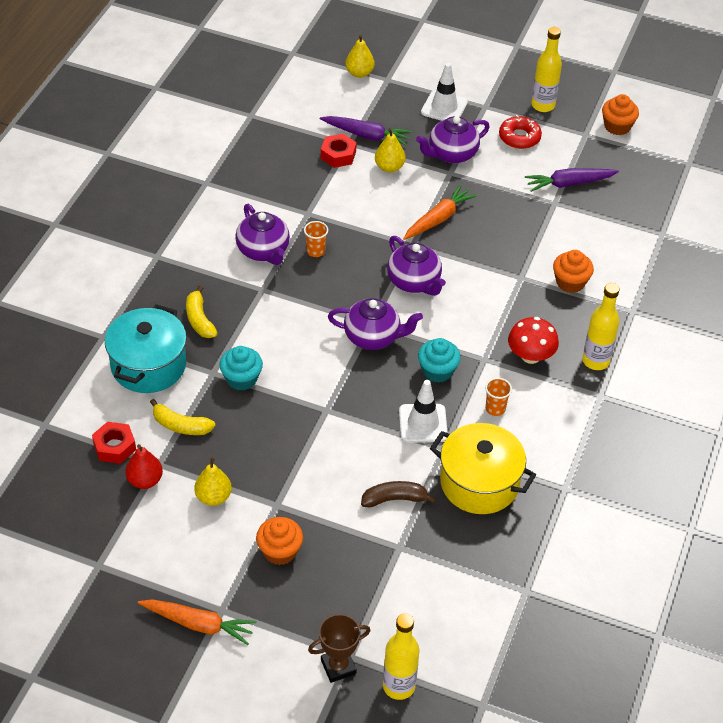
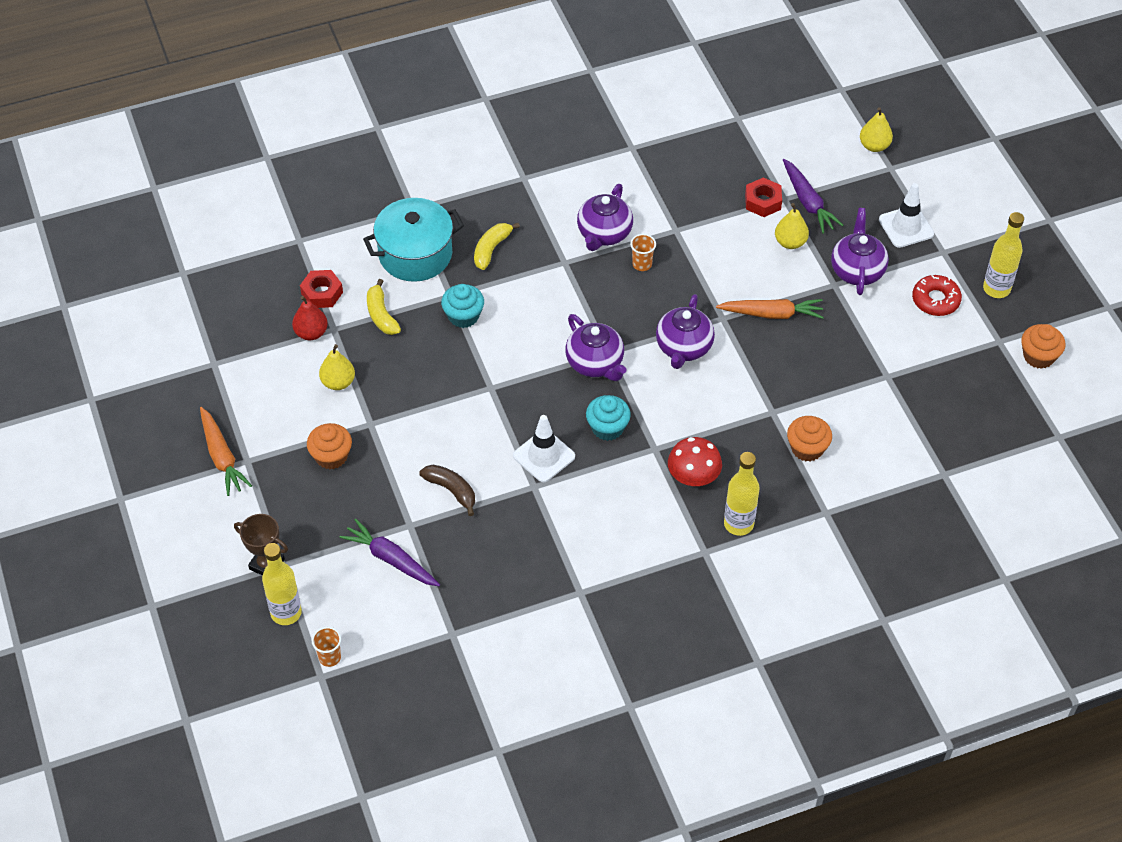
camera: 50 degrees right, 5 degrees up
(451, 154) = (857, 270): purple teapot -> purple teapot turned 75 degrees clockwise
(479, 483) = (524, 533): yellow pot -> none
(495, 409) = (611, 491): orange cup -> orange cup (329, 657)
(569, 183) = (923, 371): purple carrot -> purple carrot (391, 559)

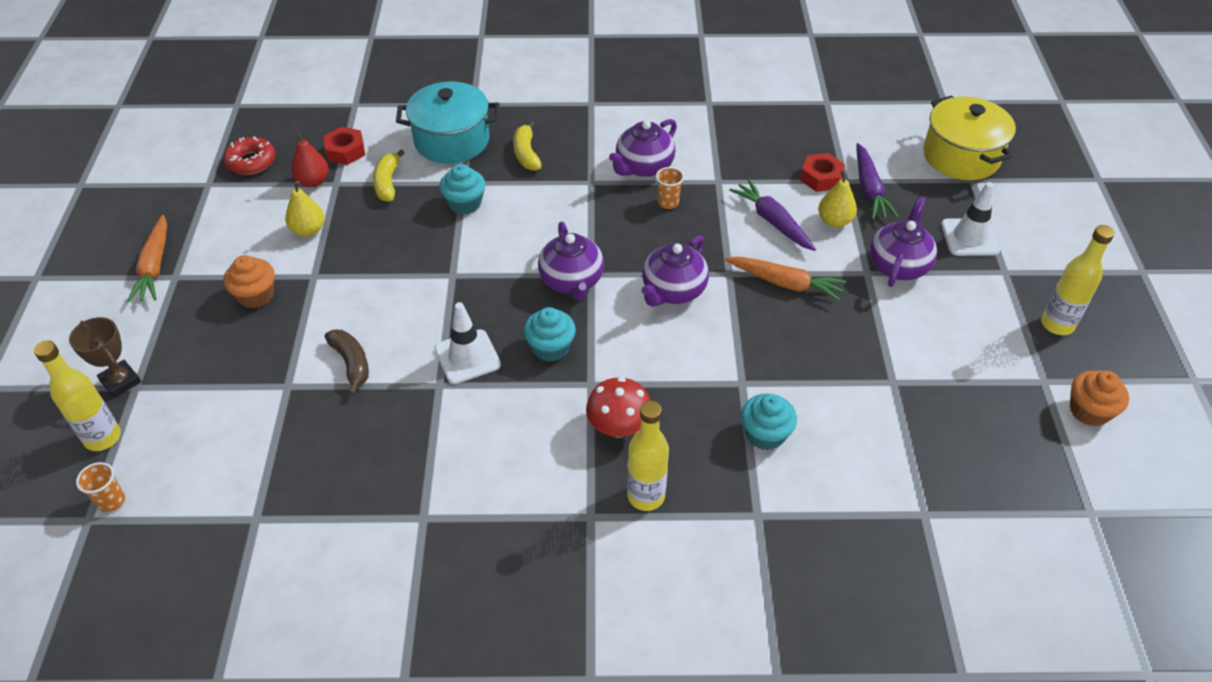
camera: 20 degrees right, 5 degrees down
(391, 559) = (245, 416): purple carrot -> purple carrot (773, 222)
(491, 249) = (526, 153): yellow banana -> yellow banana turned 60 degrees counterclockwise
(807, 448) = (765, 434): orange cupcake -> turquoise cupcake
(874, 146) = (961, 156): yellow pear -> yellow pot
(935, 300) = (979, 317): red donut -> red donut (251, 162)

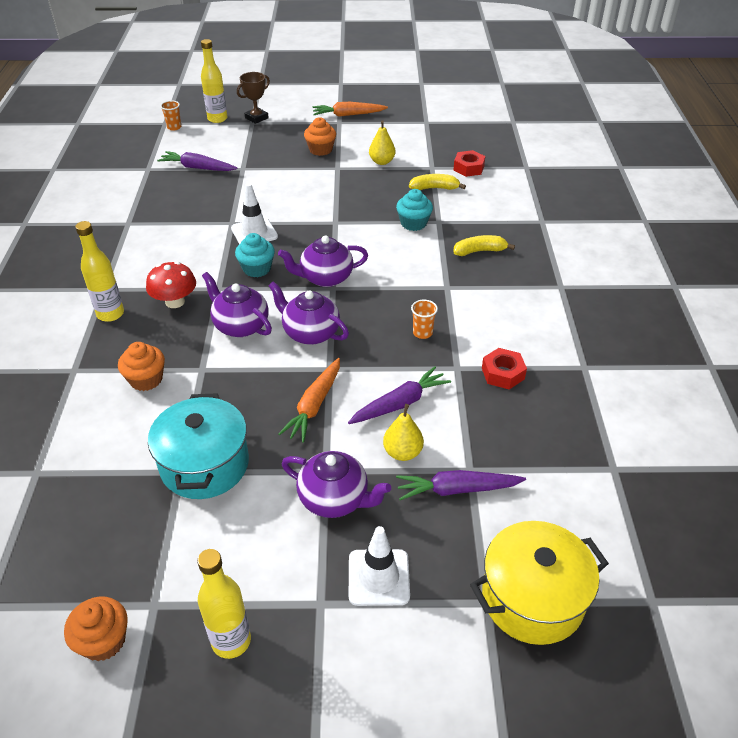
camera: 90 degrees right, 5 degrees down
(251, 162) = (451, 134): red donut -> none
(271, 445) = (198, 168): none -> purple carrot
(313, 181) = (433, 158): red pear -> none
(351, 363) = (256, 188): brown banana -> none
(452, 140) = (490, 213): turquoise pot -> turquoise pot (205, 464)
(643, 167) = (471, 318): purple teapot -> purple teapot (240, 326)
(765, 434) = (146, 379): turquoise cupcake -> orange cupcake
(821, 178) = (472, 448): red nut -> red nut (503, 373)

